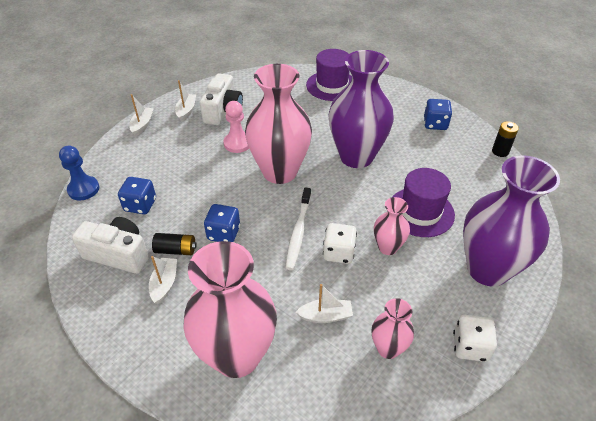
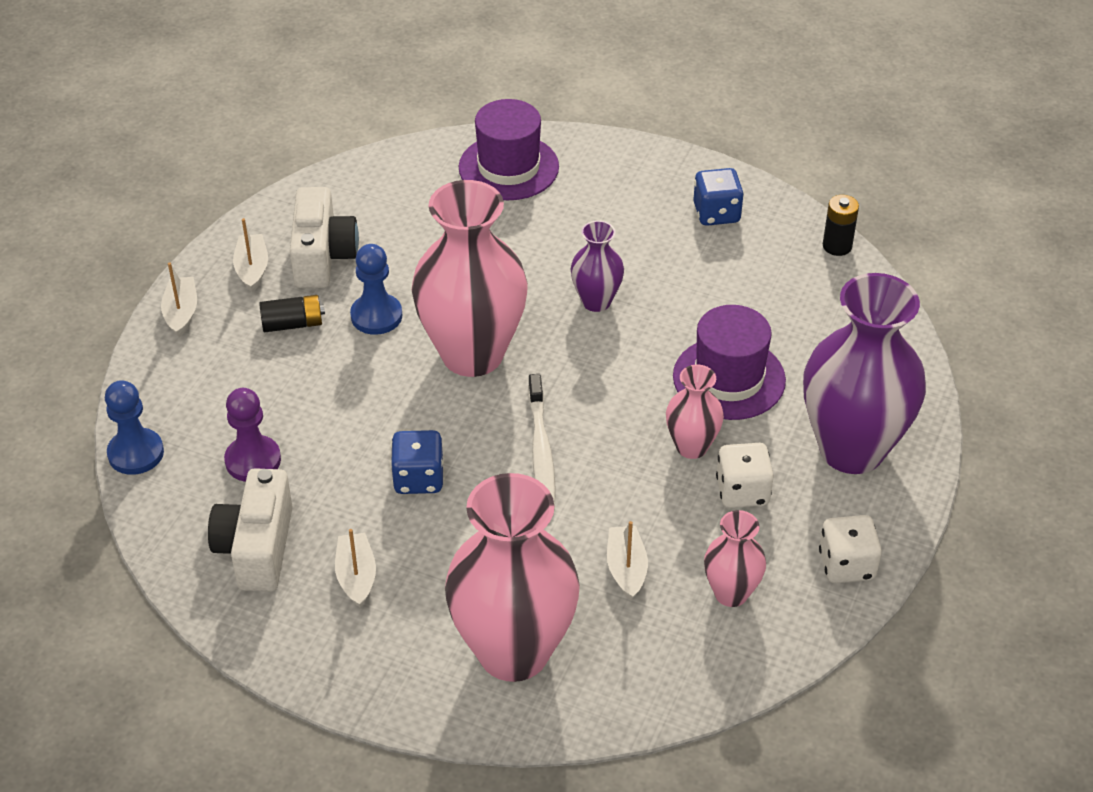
camera: 15 degrees left, 0 degrees up
(118, 254) = (257, 548): white camera -> white camera turned 90 degrees counterclockwise
(140, 205) = (253, 460): blue dice -> purple pawn
(176, 250) = (350, 521): black battery -> black battery (293, 324)
(237, 143) = (376, 316): pink pawn -> blue pawn
(325, 316) = (626, 569): white boat -> white boat turned 75 degrees counterclockwise
(338, 253) = (617, 471): white dice -> white dice (742, 491)
(356, 156) = (596, 301): purple vase -> purple vase, size x0.49

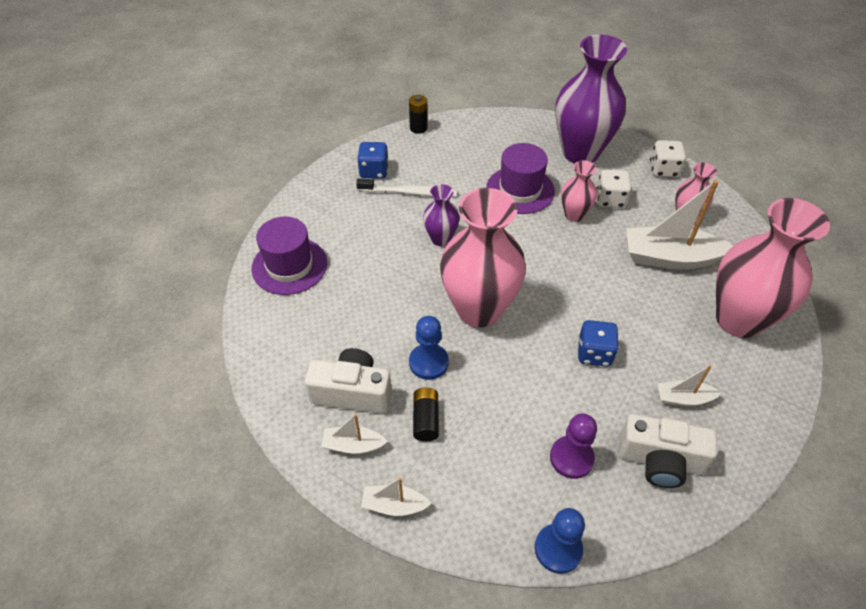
camera: 80 degrees left, 5 degrees up
(541, 452) = (574, 284): white toothbrush -> white toothbrush (409, 192)
(626, 569) = (670, 258): white boat -> white boat, size x1.97

